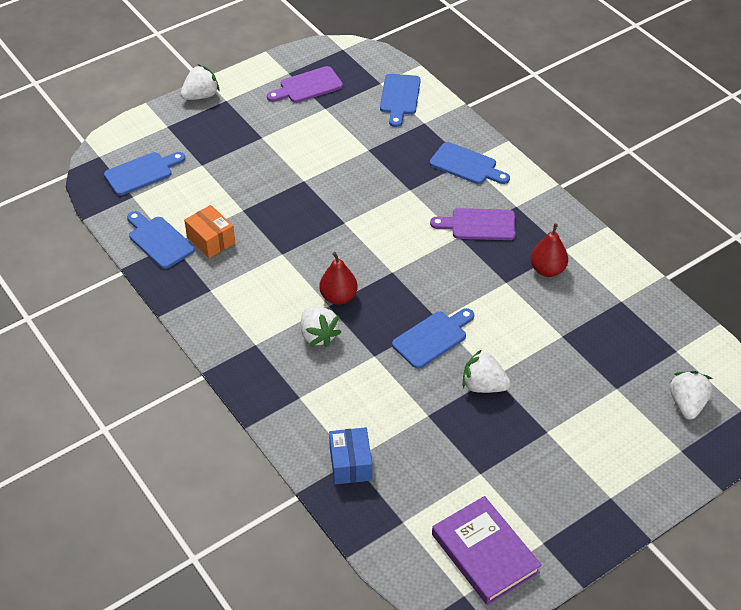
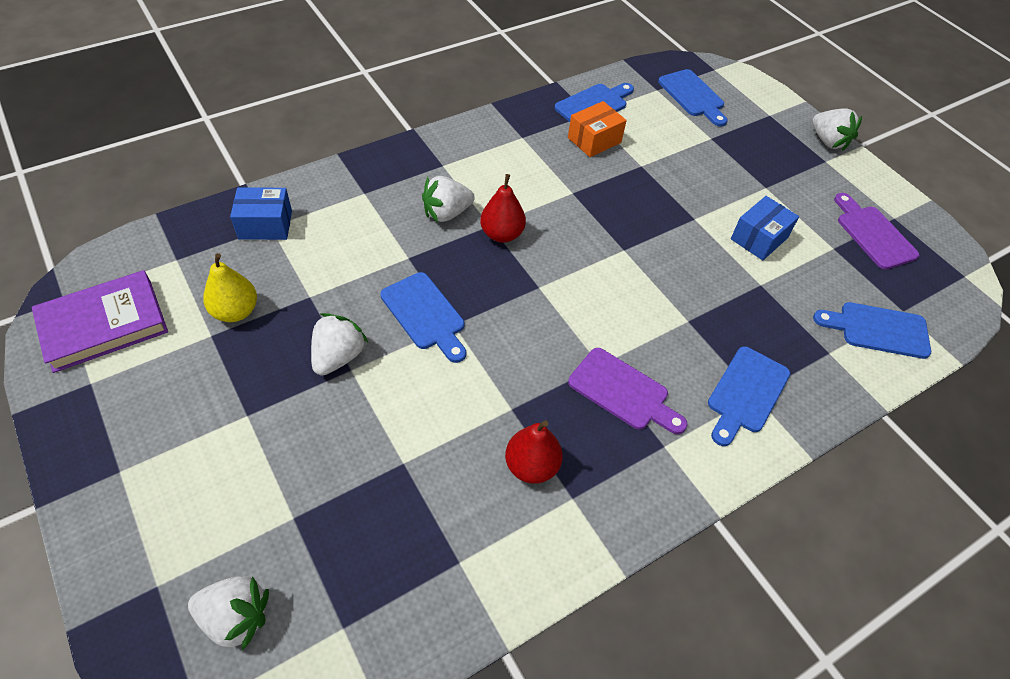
camera: 90 degrees right, 5 degrees up
(321, 146) = (759, 238): none -> blue box
(453, 462) = (236, 311): none -> yellow pear
(479, 225) = (623, 391): purple cutting board -> purple cutting board turned 120 degrees clockwise

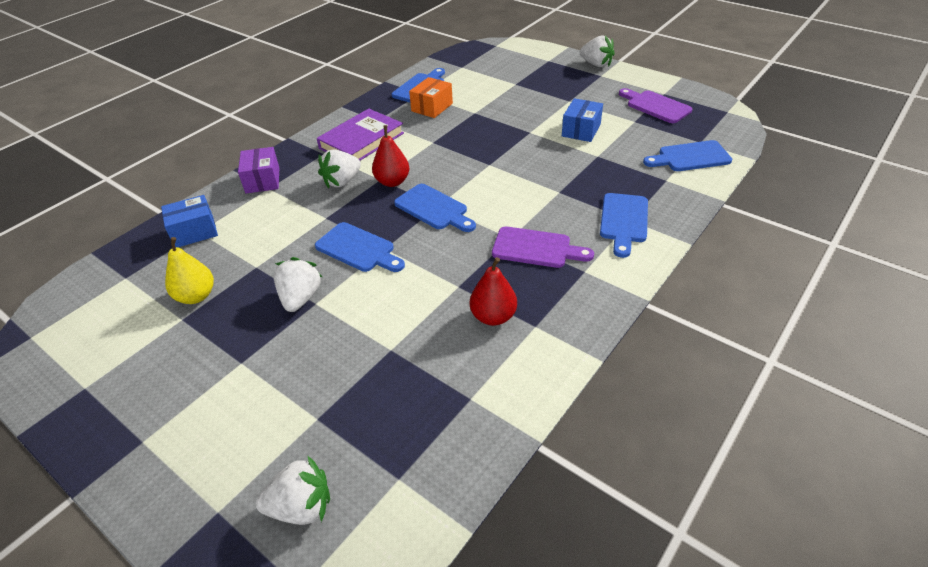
camera: 15 degrees left, 10 degrees down
(104, 324) = (78, 342): purple book -> purple book (361, 141)
(362, 180) = (262, 180): none -> purple box
(693, 96) = (489, 64): blue cutting board -> blue cutting board (434, 208)

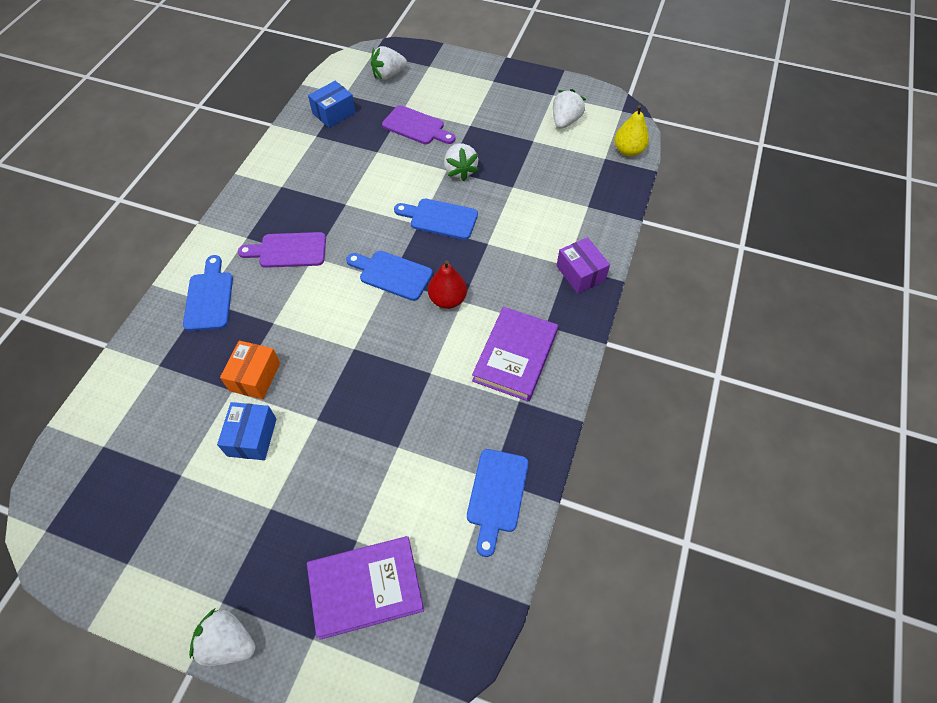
camera: 160 degrees right, 15 degrees up
(194, 232) = (591, 205): blue box -> blue box (334, 113)
(196, 296) = (537, 156): yellow pear -> yellow pear (628, 151)
(342, 181) = (499, 289): white strawberry -> white strawberry (565, 121)
(432, 107) = (459, 446): orange box -> orange box (255, 376)
(493, 317) = (313, 186): red pear -> none
(514, 70) = (366, 587): none -> purple book
(655, 106) = (146, 521): purple cutting board -> purple cutting board (416, 126)
(690, 157) = (123, 411): blue cutting board -> none

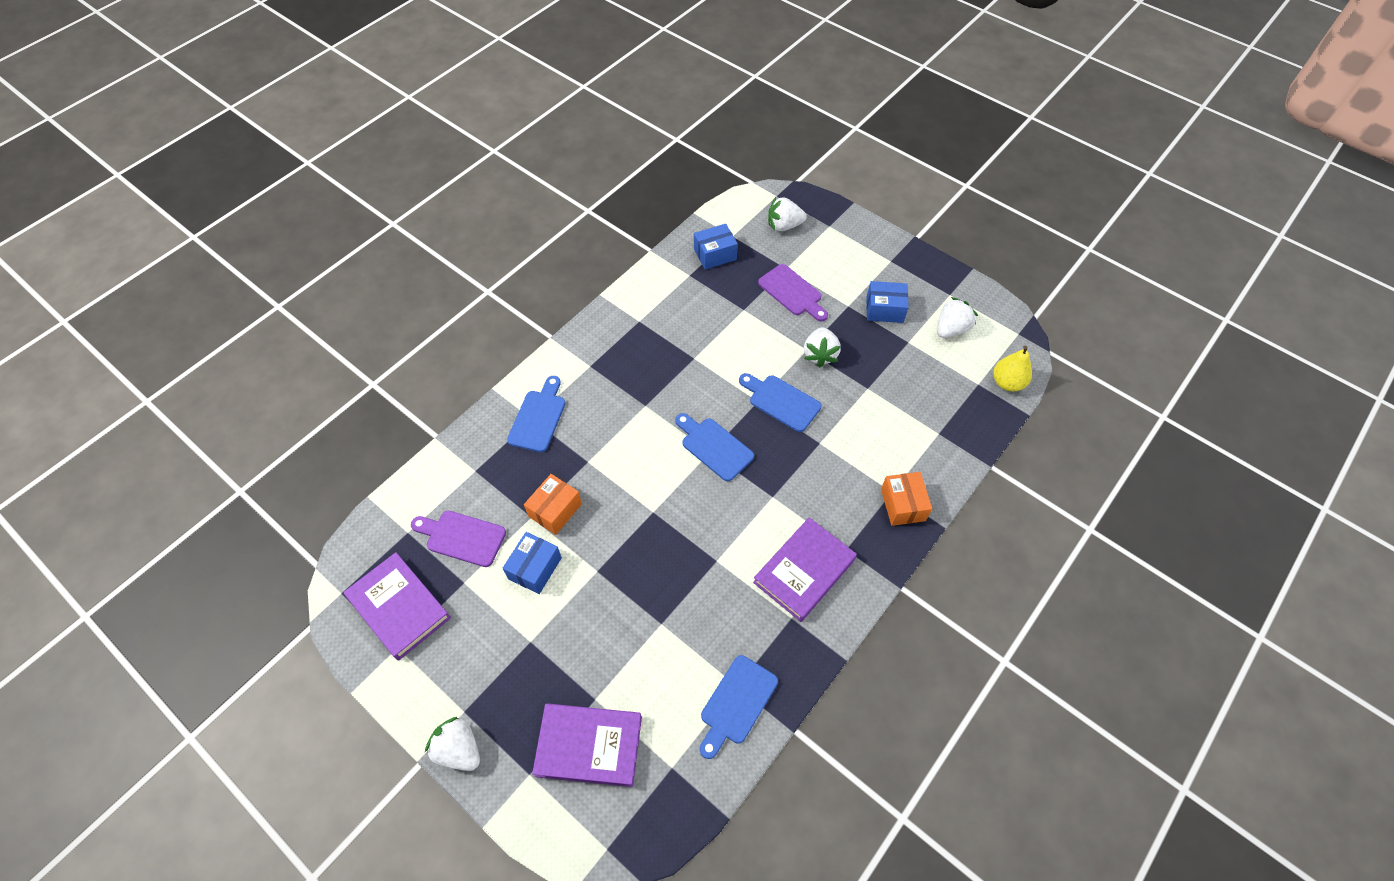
camera: 20 degrees right, 0 degrees up
(116, 523) = (399, 608): none -> purple book
(288, 250) = (624, 391): purple cutting board -> purple cutting board (462, 537)
(447, 299) = (759, 490): red pear -> none
(502, 120) = (884, 310): none -> blue box
(580, 273) = (903, 505): purple box -> orange box

